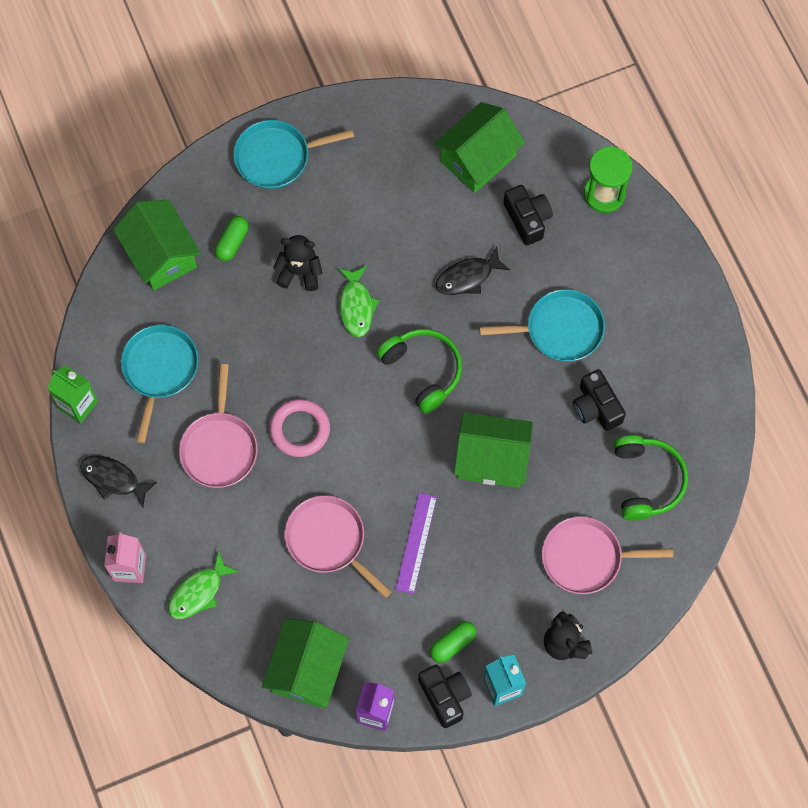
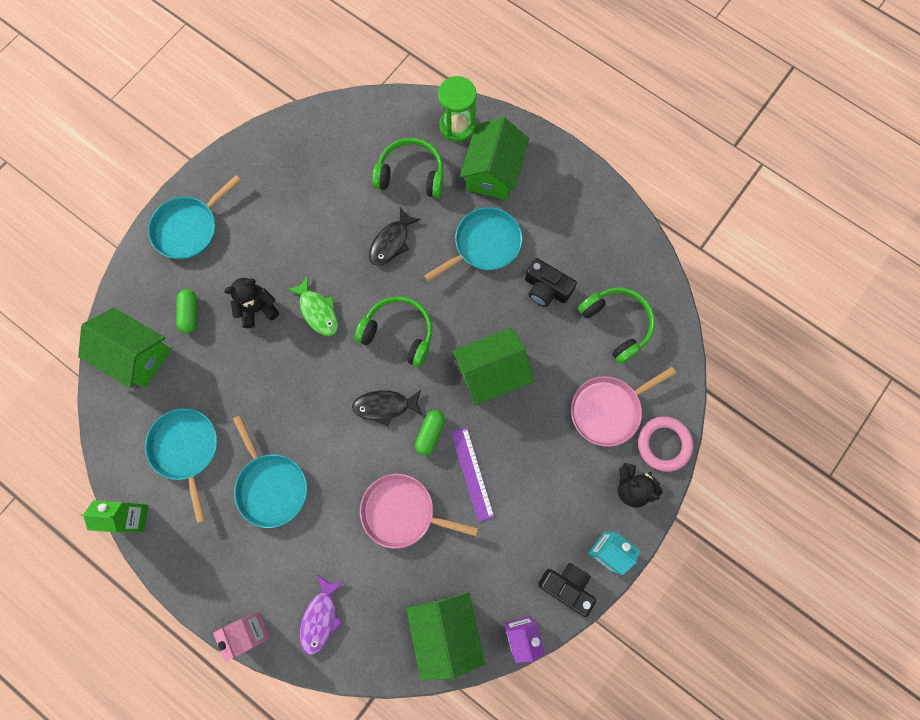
camera: 30 degrees left, 5 degrees up
(113, 479) = (196, 563): black fish -> black fish (385, 406)
(198, 592) = (320, 618): green fish -> purple fish
(219, 448) = (271, 486): pink pan -> turquoise pan
(300, 429) = (328, 434): pink ring -> pink ring (663, 444)
(452, 644) = (548, 539): green capsule -> green capsule (430, 433)
(478, 158) = (347, 148): green house -> green house (493, 172)
(527, 219) = (411, 174): black camera -> green headphones

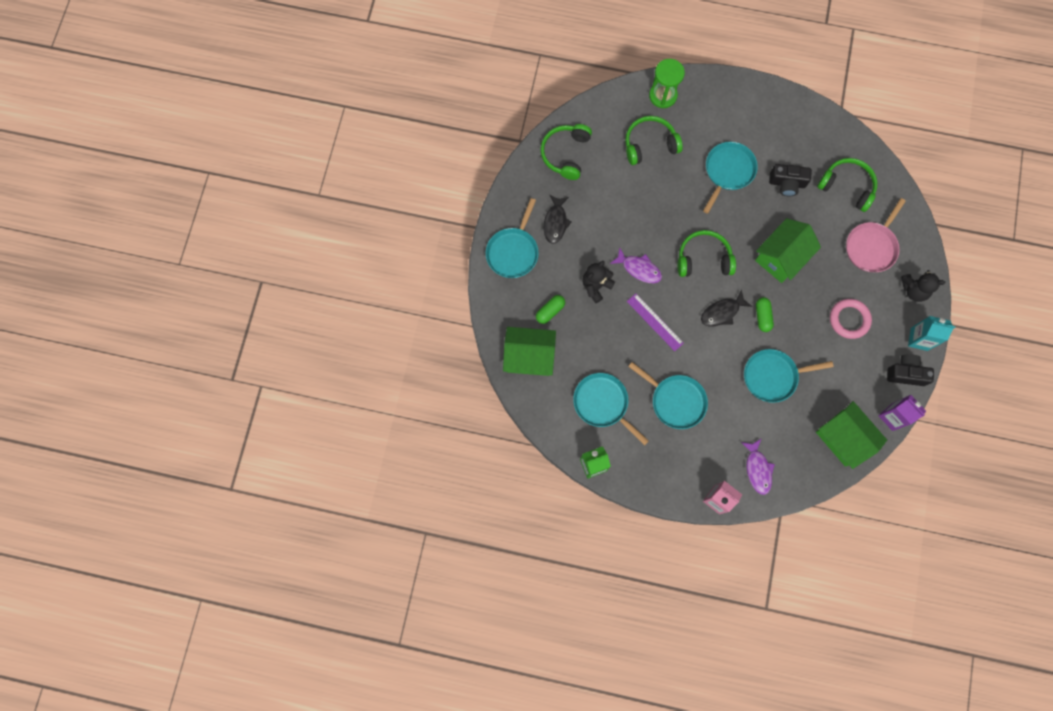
camera: 25 degrees left, 0 degrees up
(190, 314) = (550, 311): green capsule -> green capsule turned 75 degrees clockwise
(310, 144) = (565, 154): none -> green headphones
(318, 311) = (639, 269): green fish -> purple fish
(391, 242) = (663, 198): black fish -> black fish (555, 222)
(402, 512) = (772, 376): pink pan -> turquoise pan
(472, 474) = (805, 330): purple ruler -> purple ruler (654, 322)
(493, 172) = (706, 118): green house -> none
(663, 444) = (919, 253): pink ring -> pink ring (849, 319)

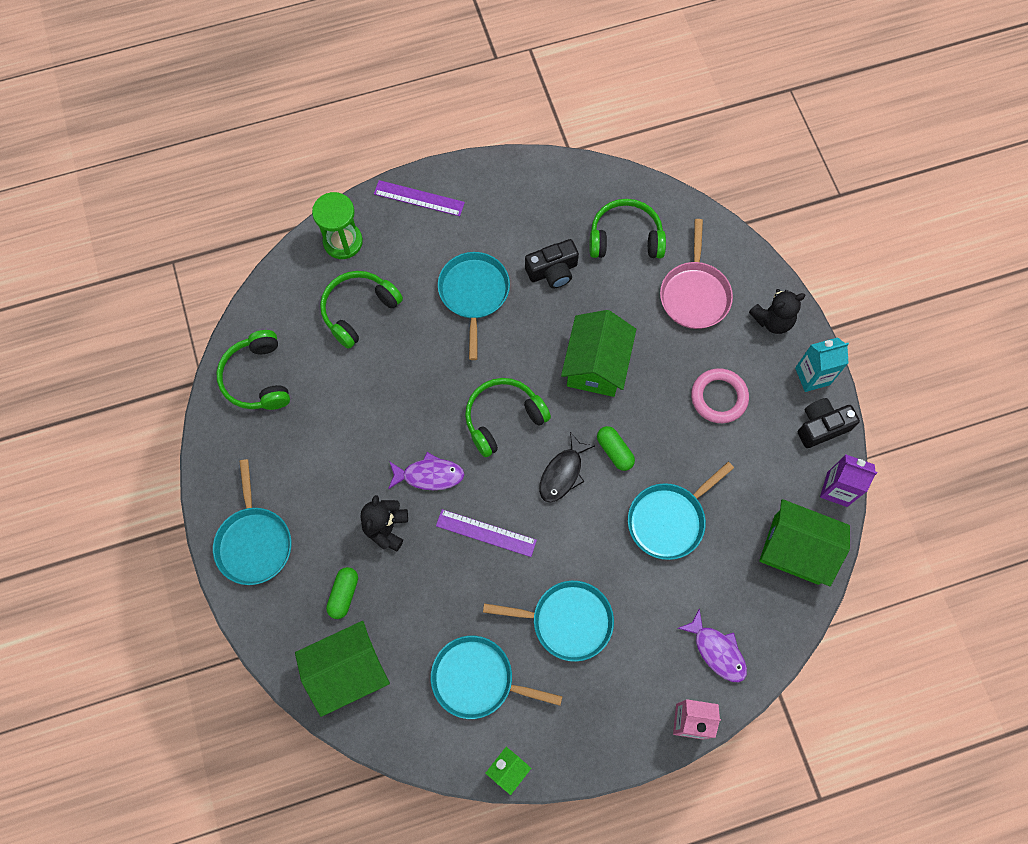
camera: 30 degrees left, 5 degrees down
(555, 222) = (290, 473): black fish -> none
(726, 92) = (419, 198): none -> purple ruler

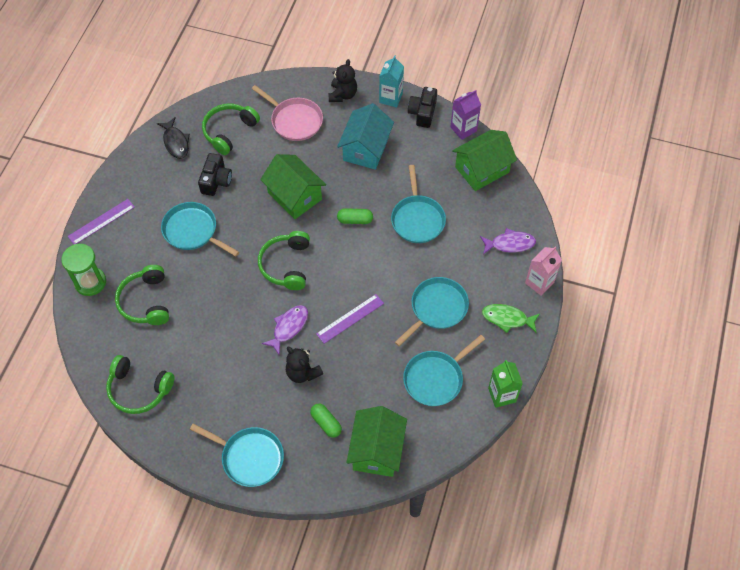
camera: 55 degrees left, 10 degrees down
(562, 473) = (346, 255): black fish -> black fish (176, 142)
(612, 713) = (507, 318): none -> green fish
(719, 397) = (366, 149): pink ring -> turquoise house

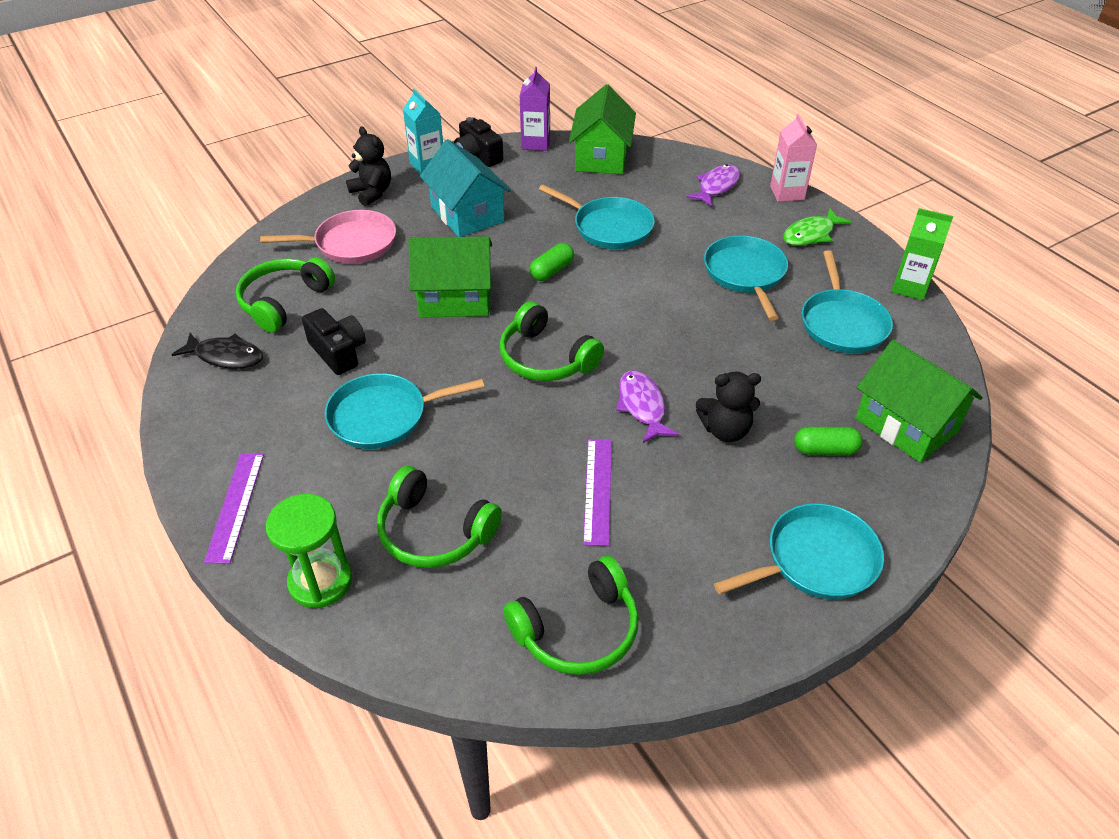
camera: 50 degrees left, 15 degrees down
(229, 131) = (284, 301): green headphones -> green headphones turned 45 degrees clockwise
(350, 318) = (687, 346): purple ruler -> purple ruler (598, 490)

